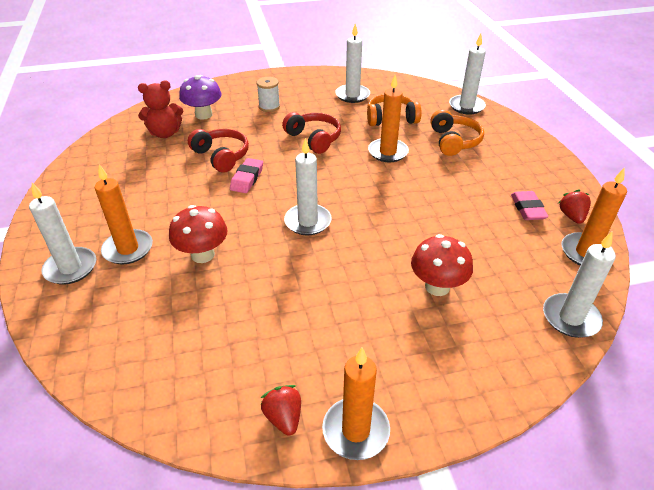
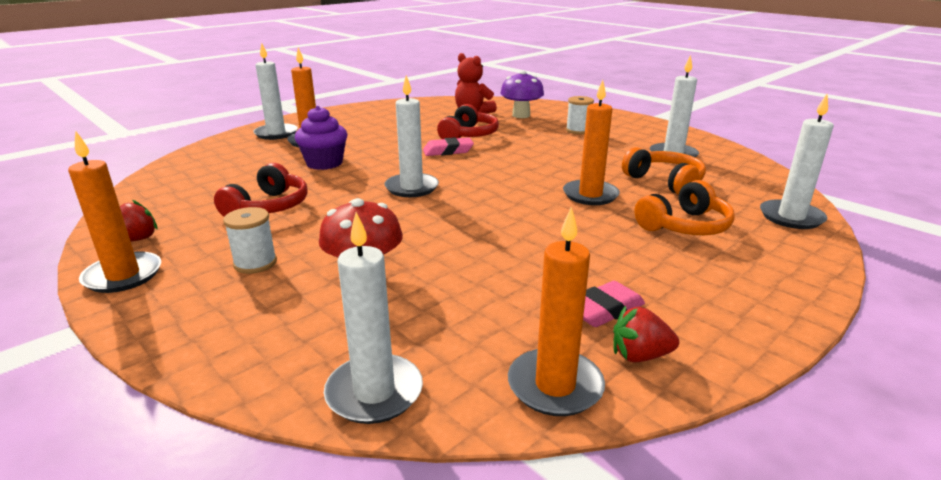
camera: 60 degrees right, 15 degrees down
(203, 254) = (324, 163): red mushroom -> purple cupcake
(314, 139) = (555, 158): red headphones -> red headphones (268, 207)
(385, 340) = (255, 263): none -> white spool
(571, 216) = (639, 355): red strawberry -> red strawberry turned 150 degrees counterclockwise

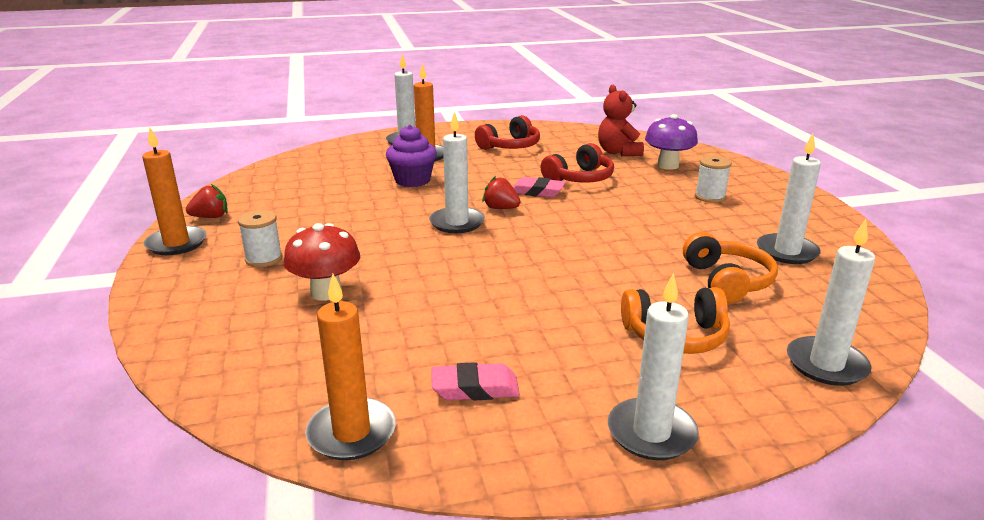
camera: 30 degrees right, 0 degrees up
(268, 207) = (324, 212): red headphones -> red headphones (510, 146)
(374, 392) = (228, 385): white candle -> white candle (651, 433)
(590, 195) = (619, 274): orange candle -> none
(639, 355) = (451, 438): red strawberry -> red strawberry (500, 208)

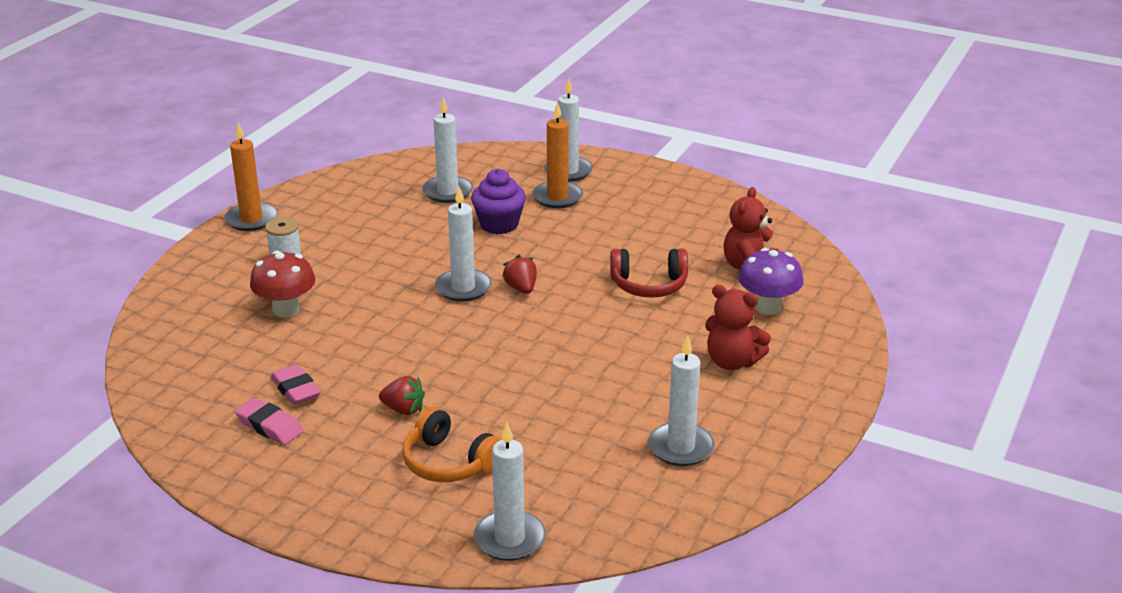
camera: 40 degrees right, 5 degrees up
(211, 217) = (302, 202): red strawberry -> red strawberry (403, 409)
(351, 433) = (172, 415): orange candle -> none
(510, 146) = (654, 216): red headphones -> none
(537, 192) = (582, 284): pink eraser -> pink eraser (296, 390)
(651, 433) = (318, 509): white candle -> white candle (447, 192)
(710, 197) = (732, 362): white spool -> red teddy bear
(727, 281) = (572, 445): orange headphones -> none

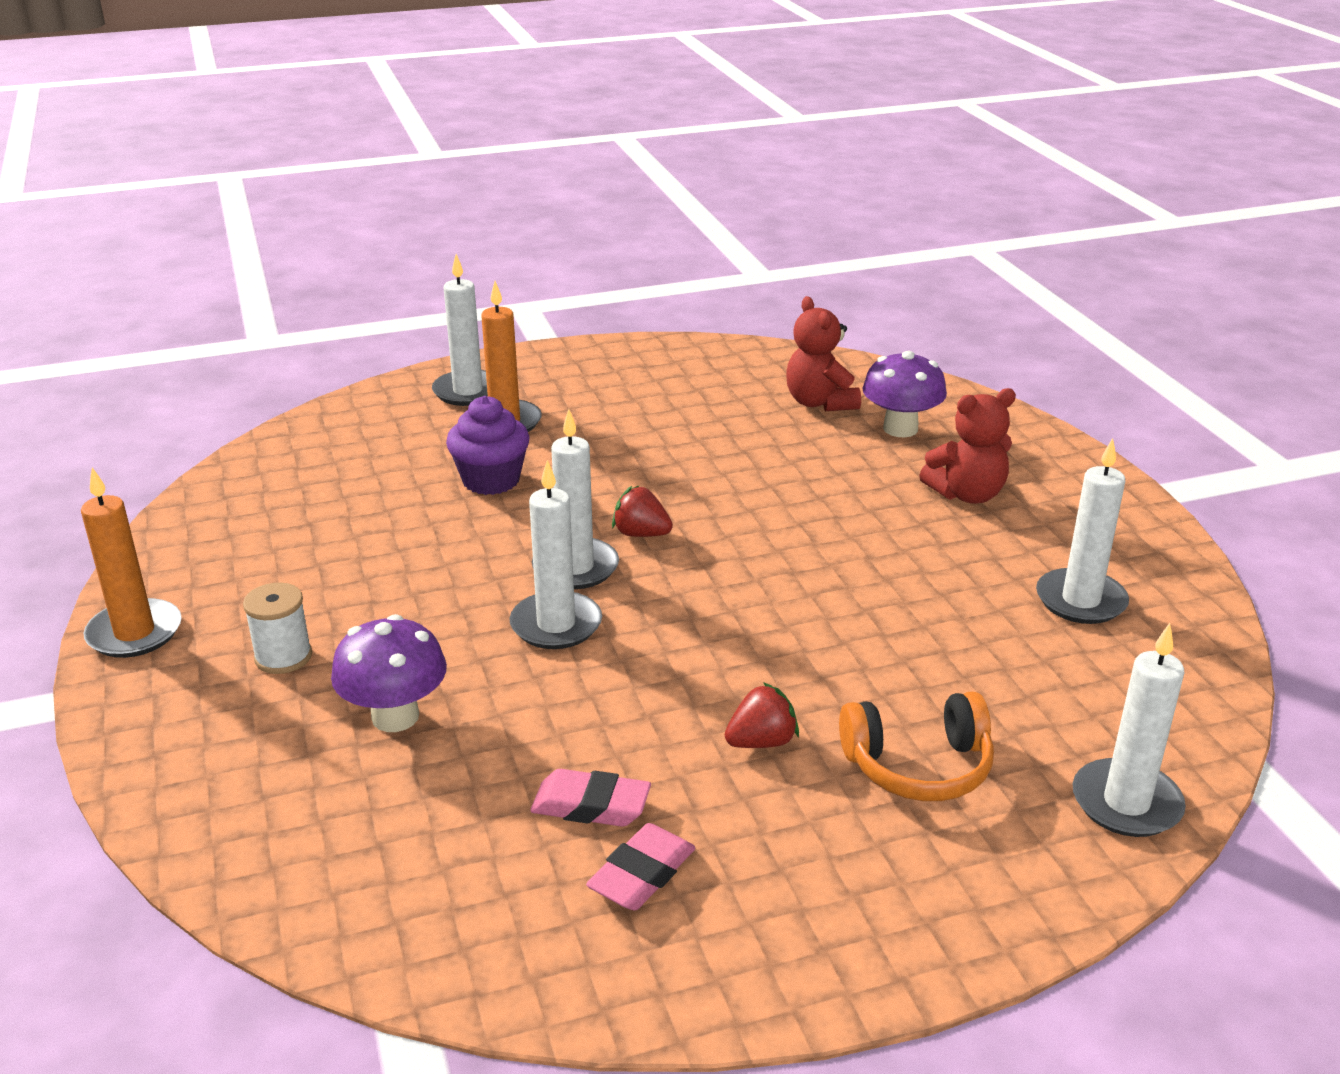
camera: 45 degrees left, 0 degrees up
(269, 426) = (642, 874): pink eraser -> pink eraser turned 45 degrees counterclockwise
(286, 309) = (395, 716): red mushroom -> purple mushroom
(447, 192) = (362, 474): white candle -> white candle (556, 625)
(649, 285) = (761, 463): red headphones -> none

